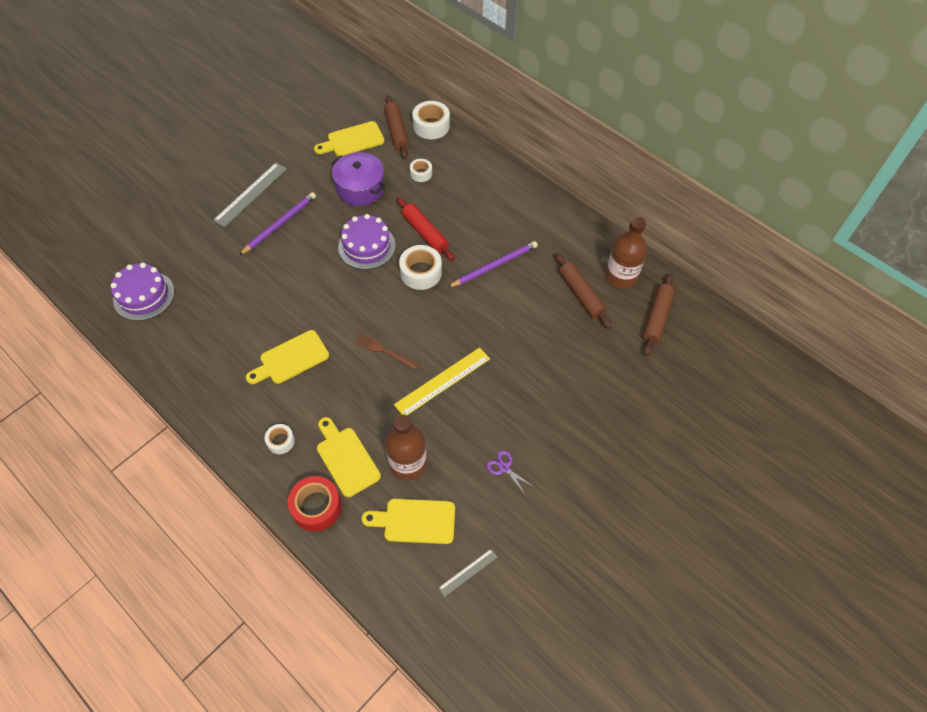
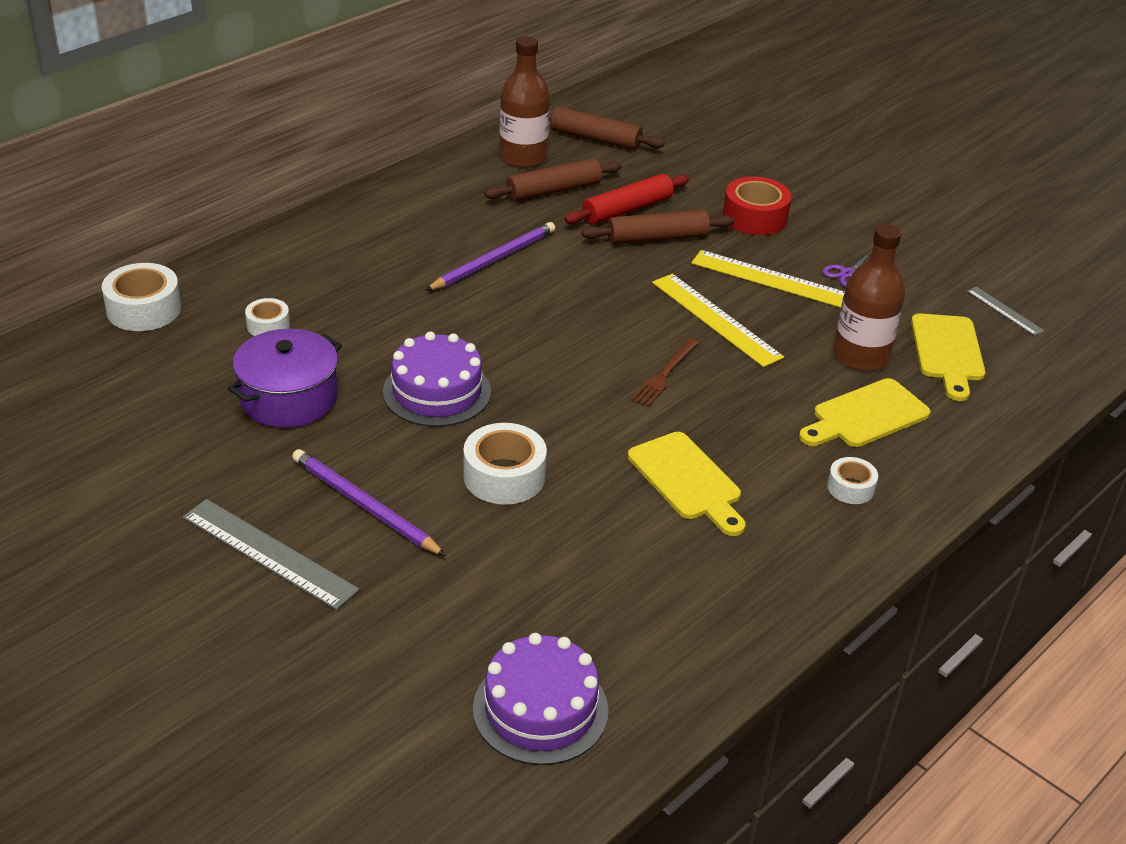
camera: 90 degrees left, 20 degrees down
(316, 507) = (954, 446): red tape -> red tape (755, 217)
(352, 140) = (149, 408): yellow cutting board -> none
(396, 132) = (145, 351): brown rolling pin -> brown rolling pin (657, 238)
(421, 272) = (502, 333): white tape -> white tape (504, 476)
(425, 233) = (415, 326): red rolling pin -> red rolling pin (627, 210)
(491, 417) = (771, 279): none -> yellow ruler
(494, 266) = (494, 260): purple pencil -> purple pencil turned 75 degrees clockwise

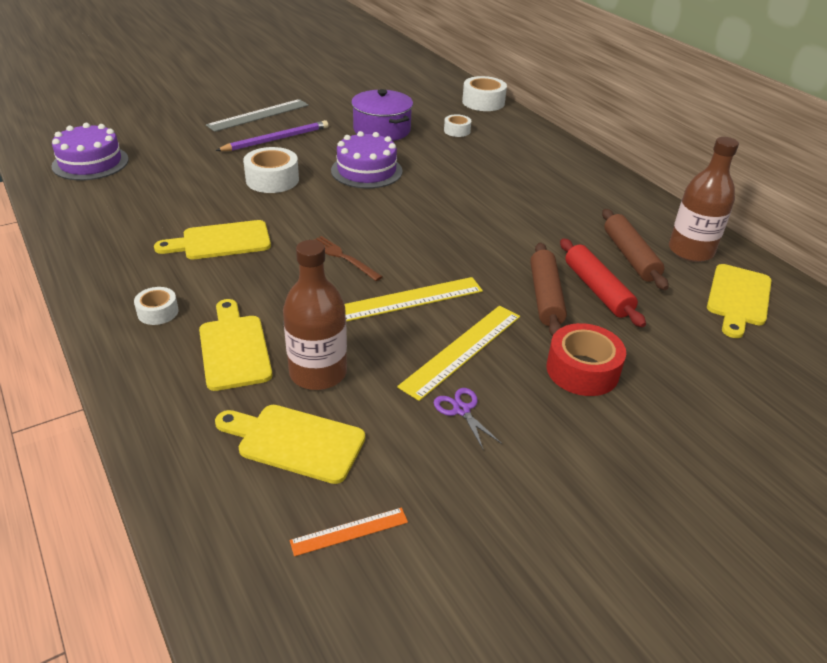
camera: 105 degrees right, 0 degrees up
(494, 260) = (519, 212): purple pencil -> none
(595, 139) = (738, 298): brown rolling pin -> yellow cutting board
(1005, 311) = (349, 531): grey ruler -> orange ruler

